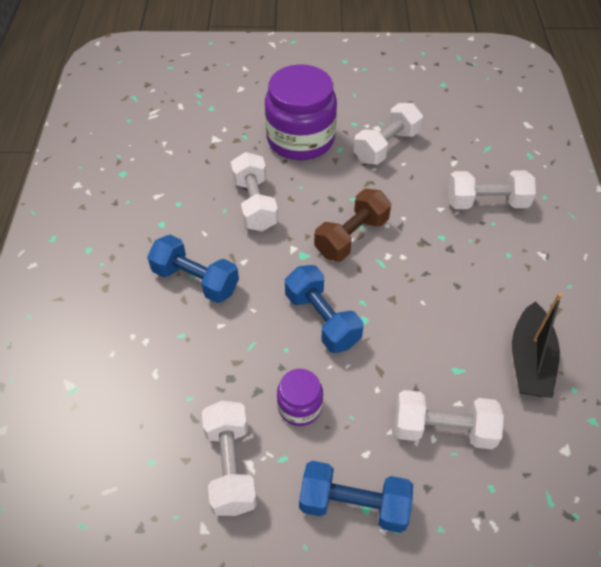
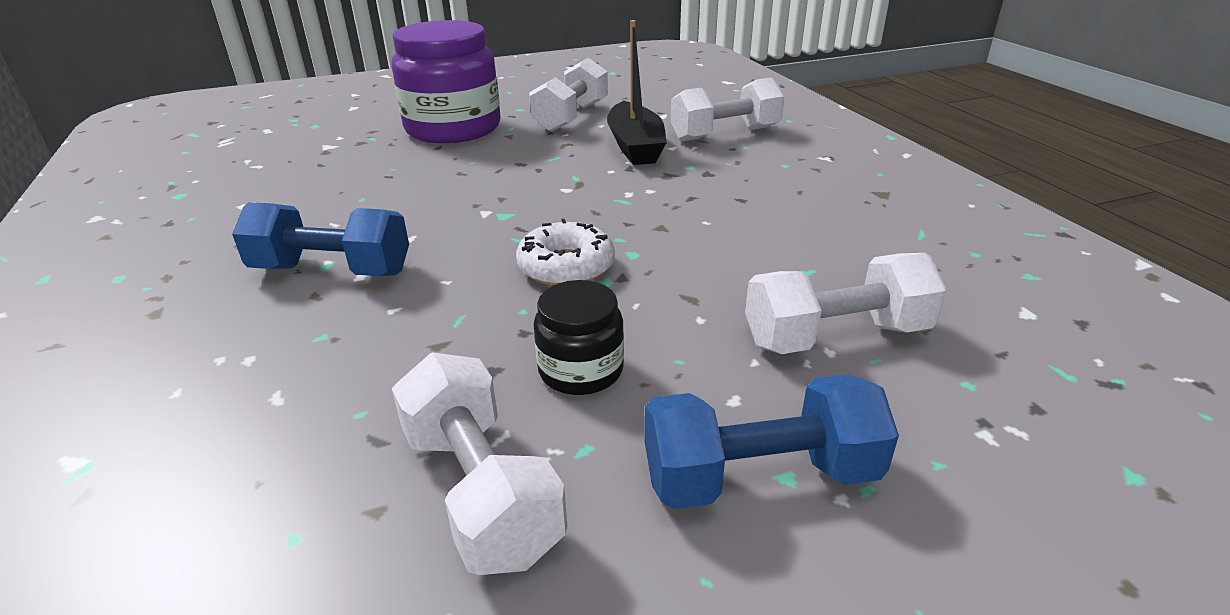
camera: 20 degrees left, 20 degrees down
(254, 204) = (408, 185): white dumbbell -> none
(300, 406) = (581, 370): purple jar -> black jar
(322, 319) = (566, 267): blue dumbbell -> white donut
(351, 237) = (567, 187): brown dumbbell -> none
(529, 360) = (893, 241): black boat -> black boat (635, 146)

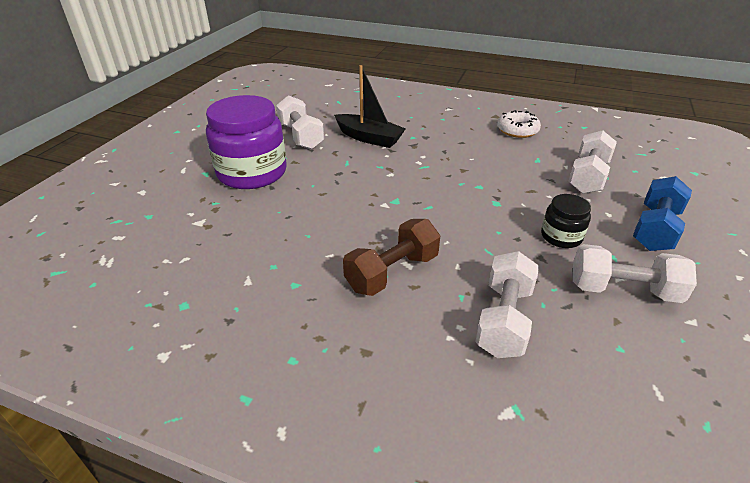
camera: 50 degrees left, 5 degrees up
(332, 271) = (392, 272): blue dumbbell -> brown dumbbell
(566, 267) = (472, 206): white donut -> white donut (517, 130)
(725, 134) = (390, 114): white dumbbell -> white dumbbell (504, 319)

